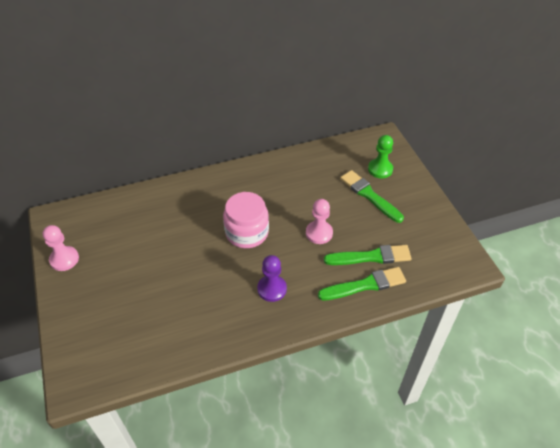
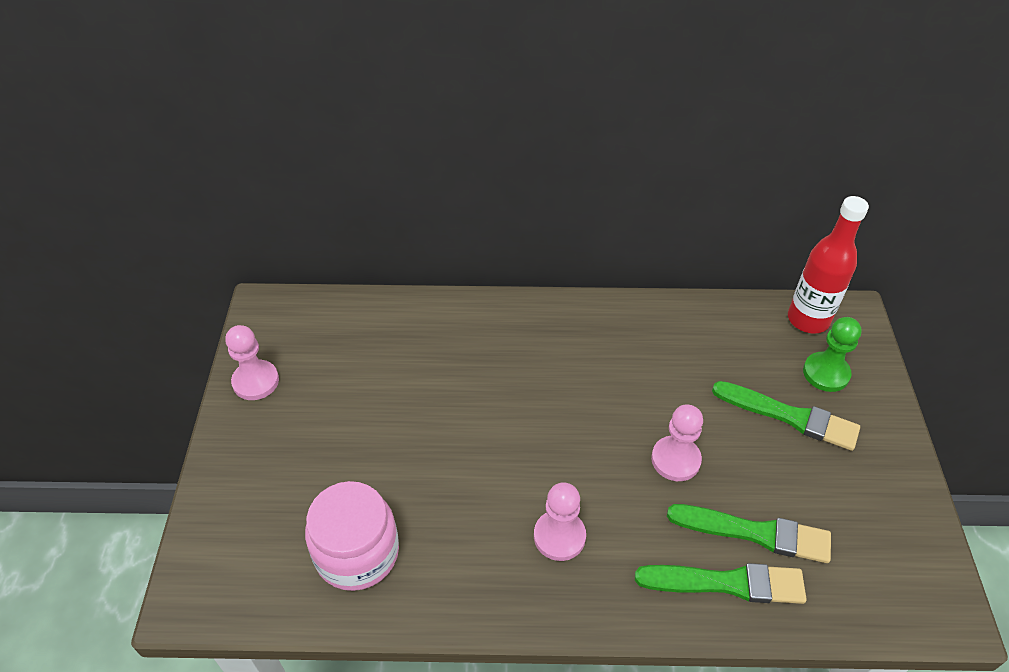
camera: 20 degrees right, 0 degrees up
(247, 232) = (552, 422): pink jar -> pink jar (357, 553)
(272, 289) = (559, 536): purple pawn -> pink pawn
(362, 145) = (808, 319): none -> red bottle
(369, 195) = (790, 416): green brush -> green brush turned 135 degrees clockwise

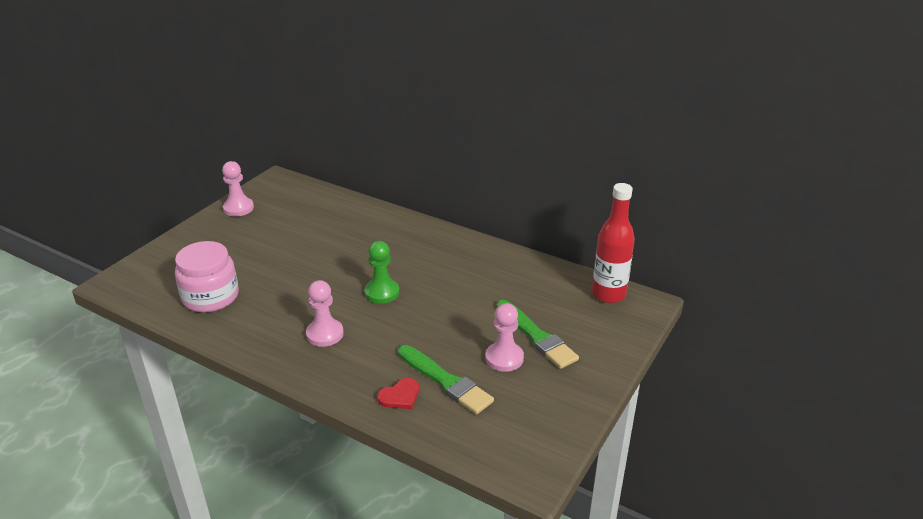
camera: 30 degrees right, 15 degrees down
(675, 460) = (435, 328): pink pawn -> pink pawn (504, 358)
(727, 583) = (400, 396): green brush -> red heart
(826, 373) = (589, 325): green pawn -> green pawn (382, 292)

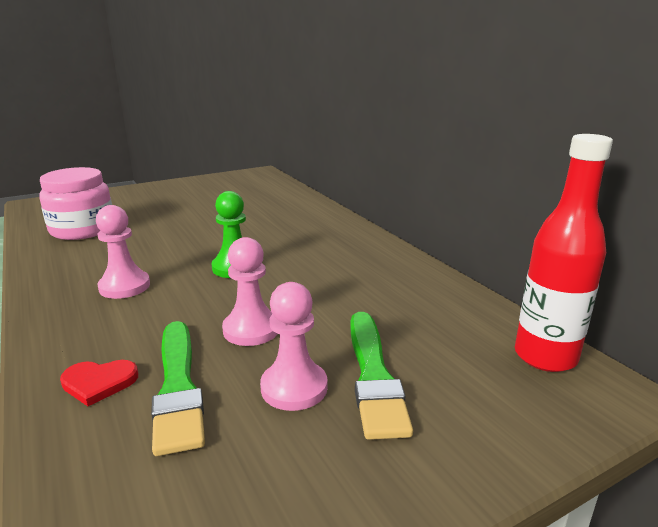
camera: 30 degrees right, 10 degrees down
(238, 208) = (202, 182): pink pawn -> pink pawn (251, 329)

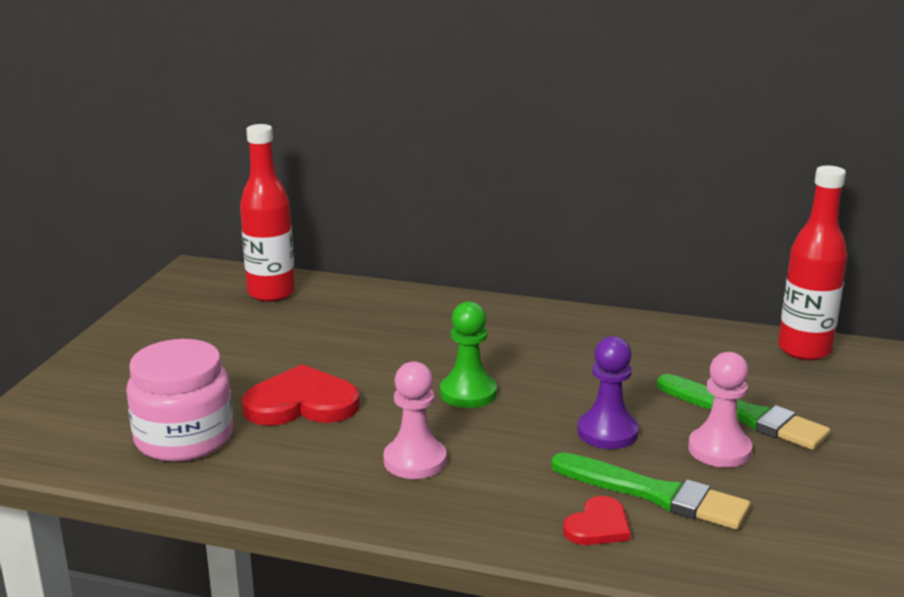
camera: 45 degrees left, 0 degrees up
(156, 237) = (301, 403): none -> red heart
(251, 329) = (607, 432): pink pawn -> purple pawn
(266, 189) = (271, 293): none -> red bottle

